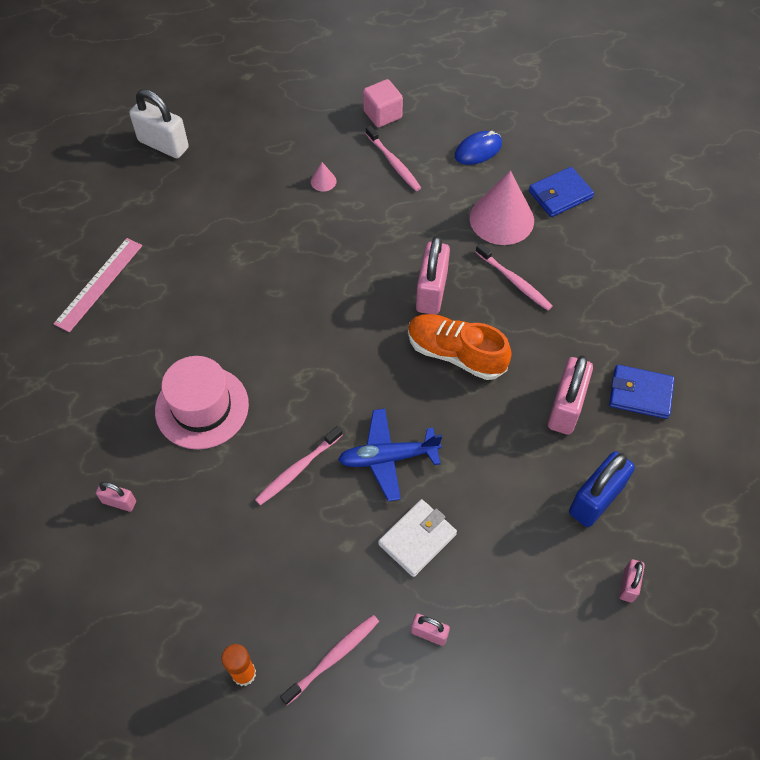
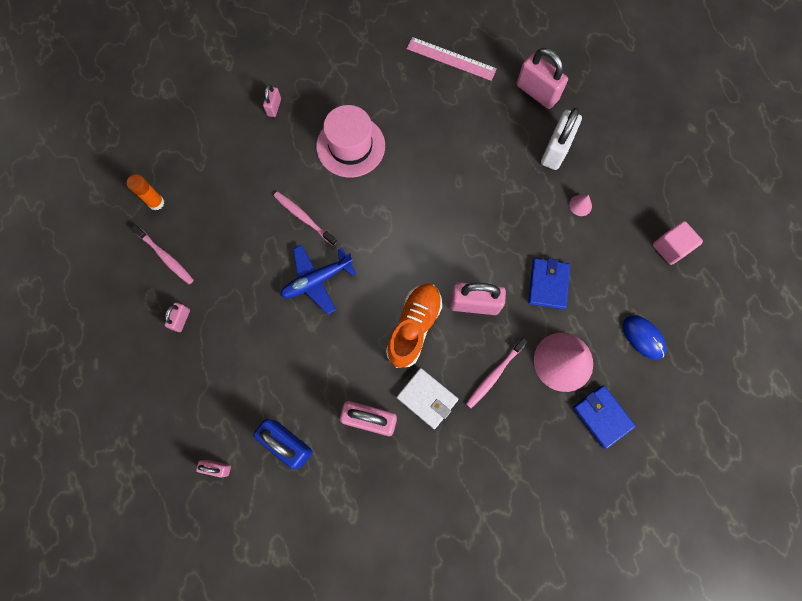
camera: 85 degrees right, 15 degrees up
(163, 144) = (597, 76): white padlock -> white padlock (555, 150)
(170, 202) = (537, 92): none -> pink padlock
(387, 458) = (316, 280): blue plane -> blue plane turned 105 degrees counterclockwise
(394, 163) = (612, 262): pink toothbrush -> none
(417, 539) = (251, 307): white wallet -> white wallet (427, 398)
(640, 394) = (388, 486): blue wallet -> blue wallet (548, 284)

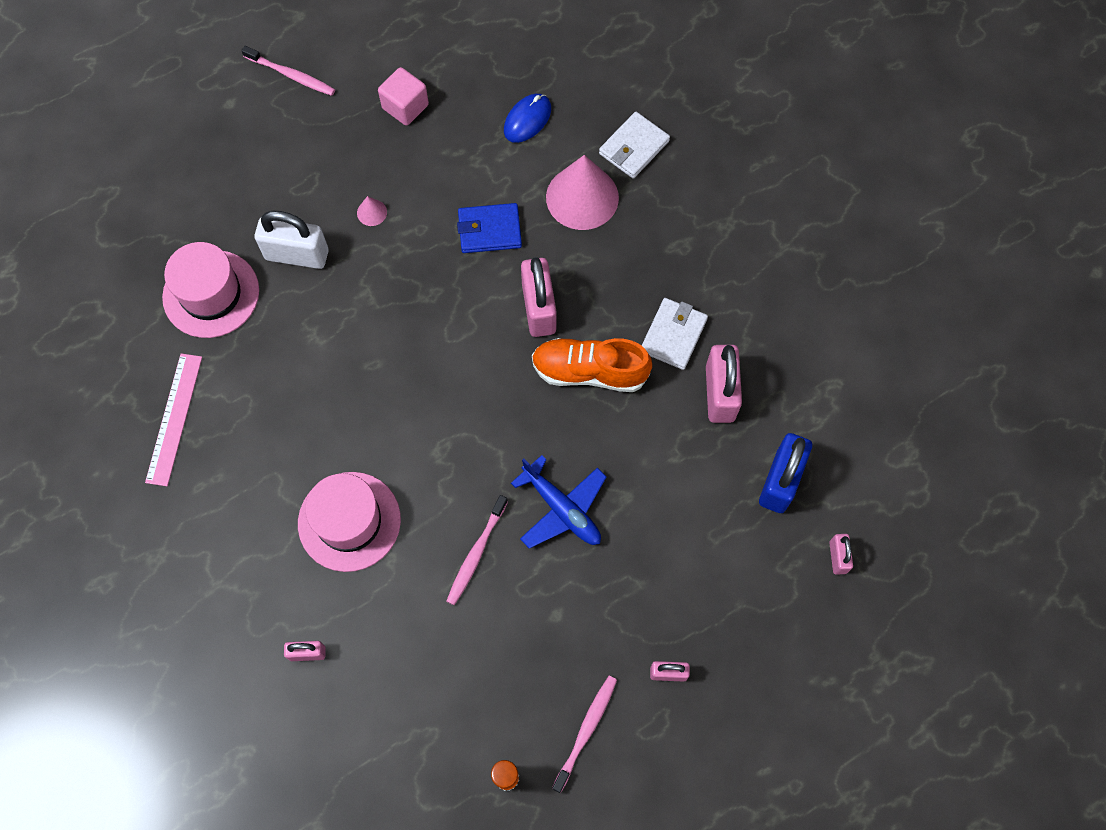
camera: 105 degrees left, 5 degrees down
(494, 375) = (621, 267): pink toothbrush -> pink toothbrush (292, 75)
(537, 92) = (211, 294): pink padlock -> pink hat
(602, 416) = (634, 147): blue wallet -> white wallet

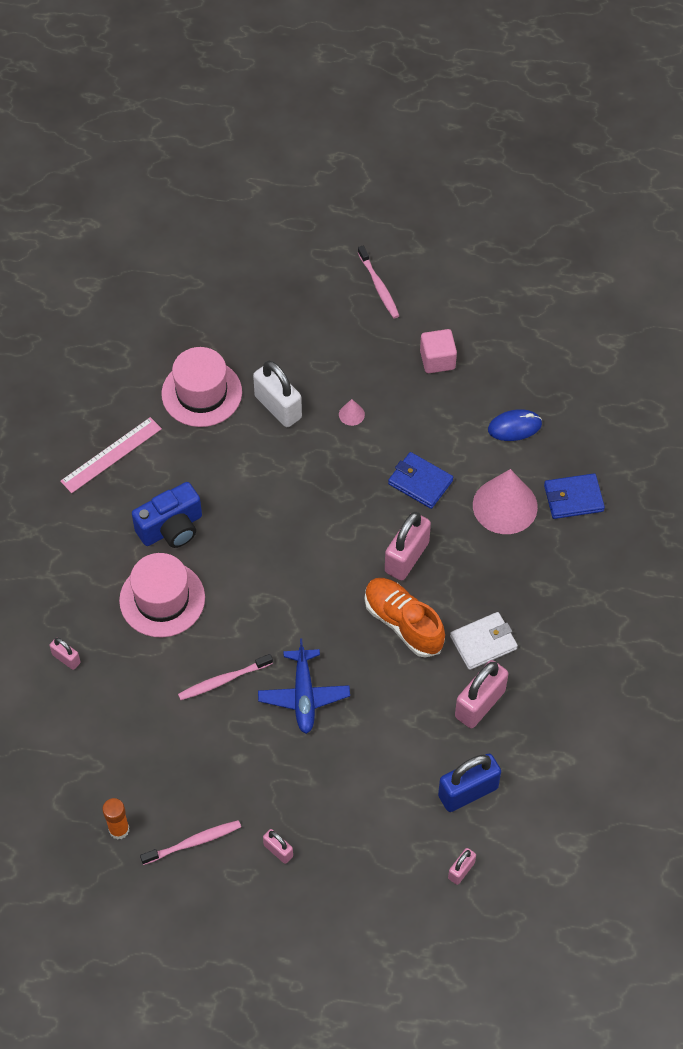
camera: 40 degrees right, 10 degrees down
(297, 446) = (171, 528): none -> blue camera
(634, 147) = (573, 498): white wallet -> blue wallet

